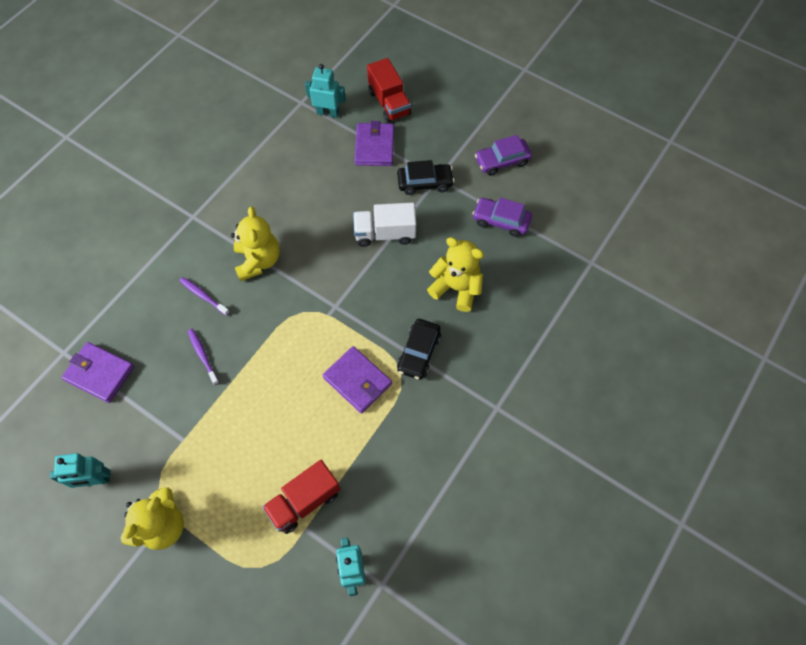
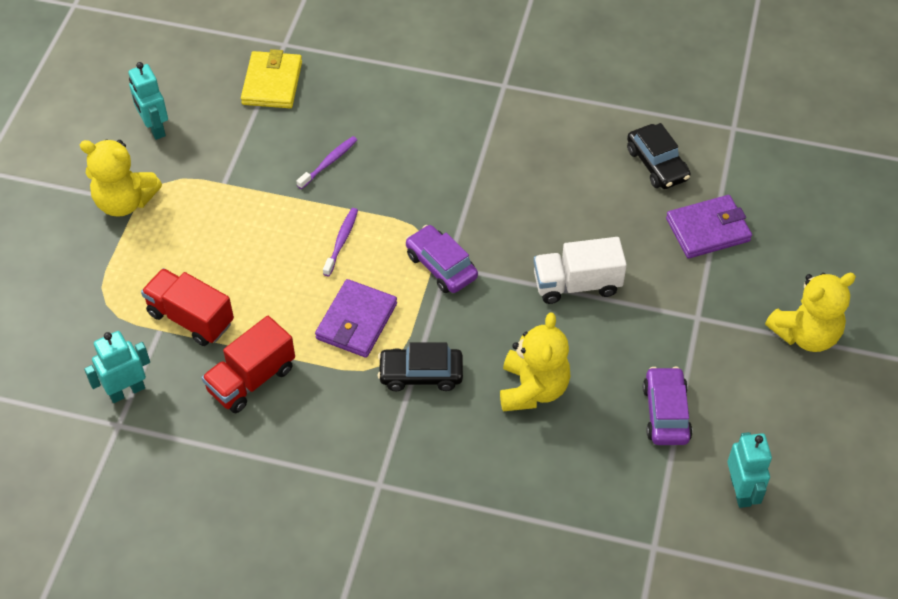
camera: 70 degrees right, 10 degrees down
(100, 373) = (272, 83): purple wallet -> yellow wallet
(203, 296) = (403, 135): purple toothbrush -> purple toothbrush (341, 241)
(258, 261) = (474, 168): yellow teddy bear -> yellow teddy bear (805, 334)
(328, 113) = (733, 161): turquoise robot -> turquoise robot (741, 491)
(385, 233) = (577, 284): white truck -> white truck turned 75 degrees counterclockwise
(389, 103) = (791, 223): red truck -> red truck (251, 379)
(425, 183) = (680, 304): black car -> black car (657, 164)
(502, 161) = (769, 387): purple car -> purple car (441, 266)

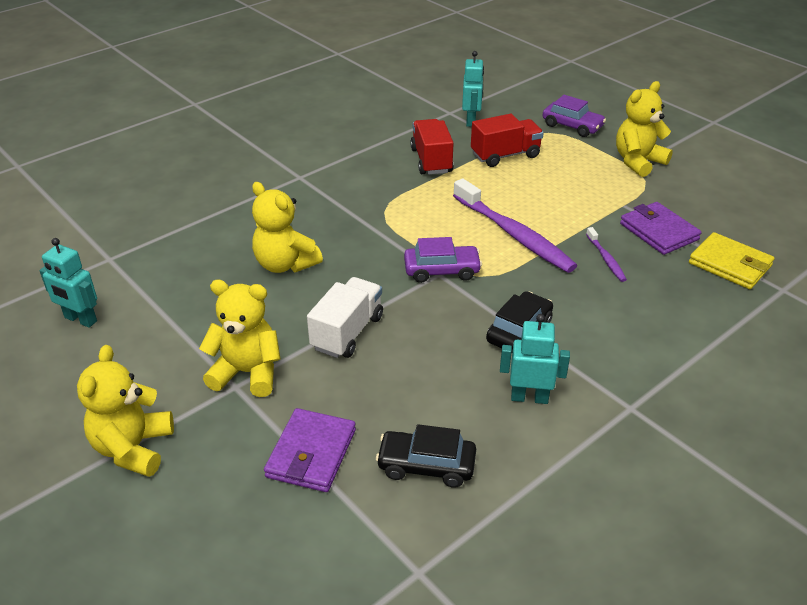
camera: 125 degrees right, 15 degrees down
(154, 128) = (710, 194): turquoise robot -> turquoise robot (529, 397)
(341, 241) = (514, 234): purple toothbrush -> purple toothbrush, size x2.14
(356, 321) = (432, 214): purple wallet -> purple wallet (658, 231)
(421, 374) = (357, 222): black car -> black car (519, 331)
(665, 413) = (183, 317): purple car -> purple car (572, 126)
(678, 319) = (247, 373): none -> yellow teddy bear

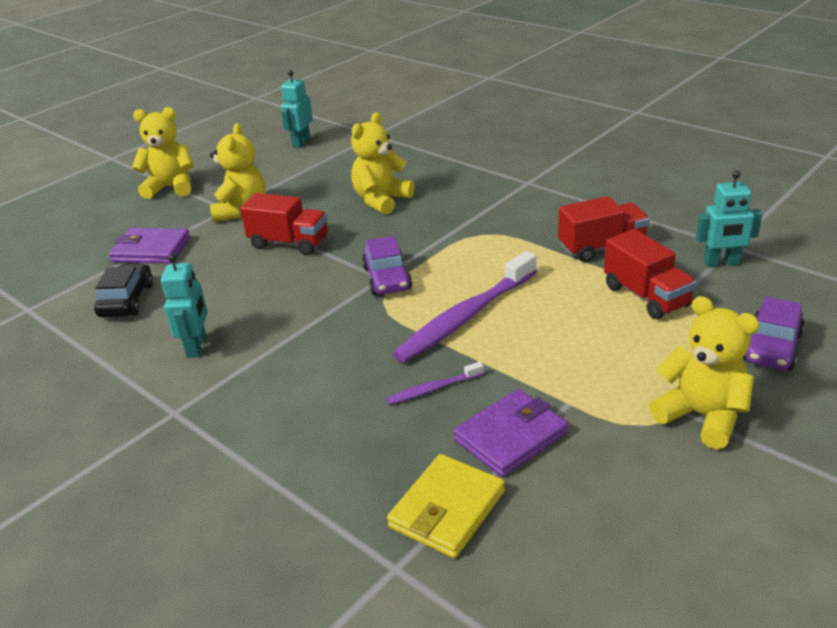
camera: 85 degrees right, 5 degrees down
(347, 332) = (289, 243): white truck -> red truck
(519, 331) = (293, 333): black car -> none

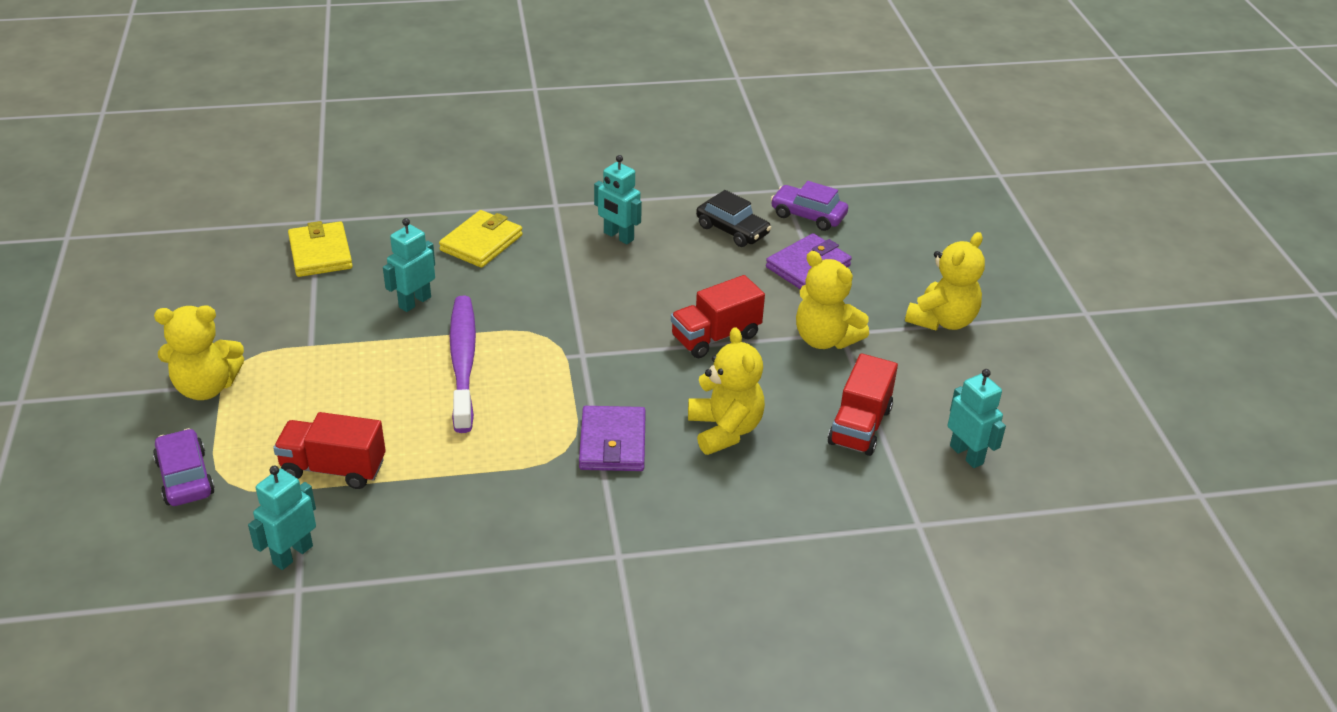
camera: 125 degrees right, 5 degrees up
(295, 413) = (481, 243): none -> yellow wallet
(387, 278) = (576, 356): purple car -> purple car (808, 215)
(433, 389) = (414, 302): purple toothbrush -> turquoise robot
(510, 436) = (326, 305): purple wallet -> purple wallet (612, 443)
(601, 247) = (430, 503): red truck -> red truck (860, 426)

